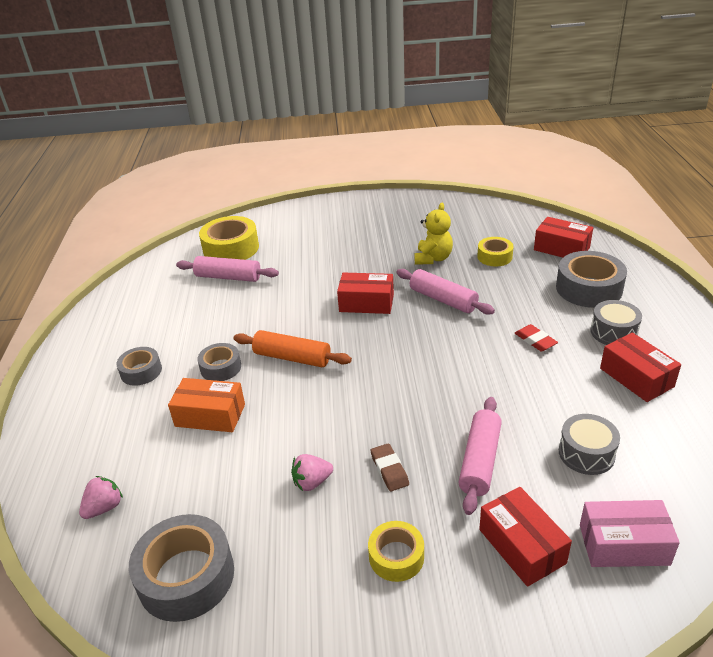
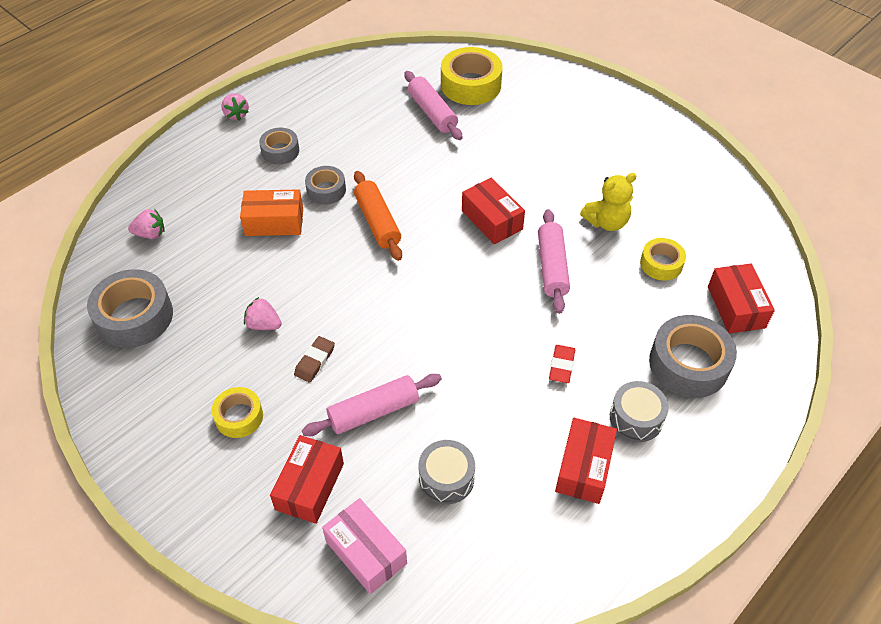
camera: 45 degrees right, 15 degrees up
(60, 376) = (236, 114): none -> pink strawberry
(210, 415) = (274, 222): orange box -> orange box turned 60 degrees counterclockwise

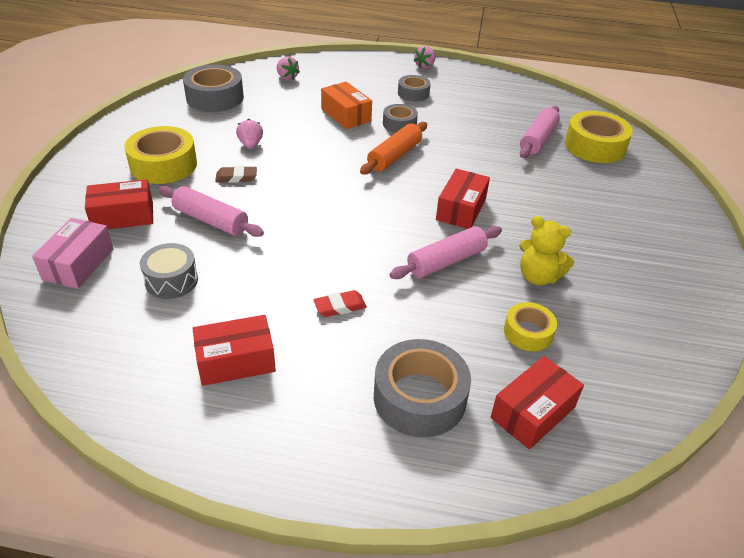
camera: 55 degrees right, 10 degrees down
(239, 417) = (163, 165): yellow tape -> yellow tape, size x1.72
(636, 418) = (319, 379): grey drum -> none

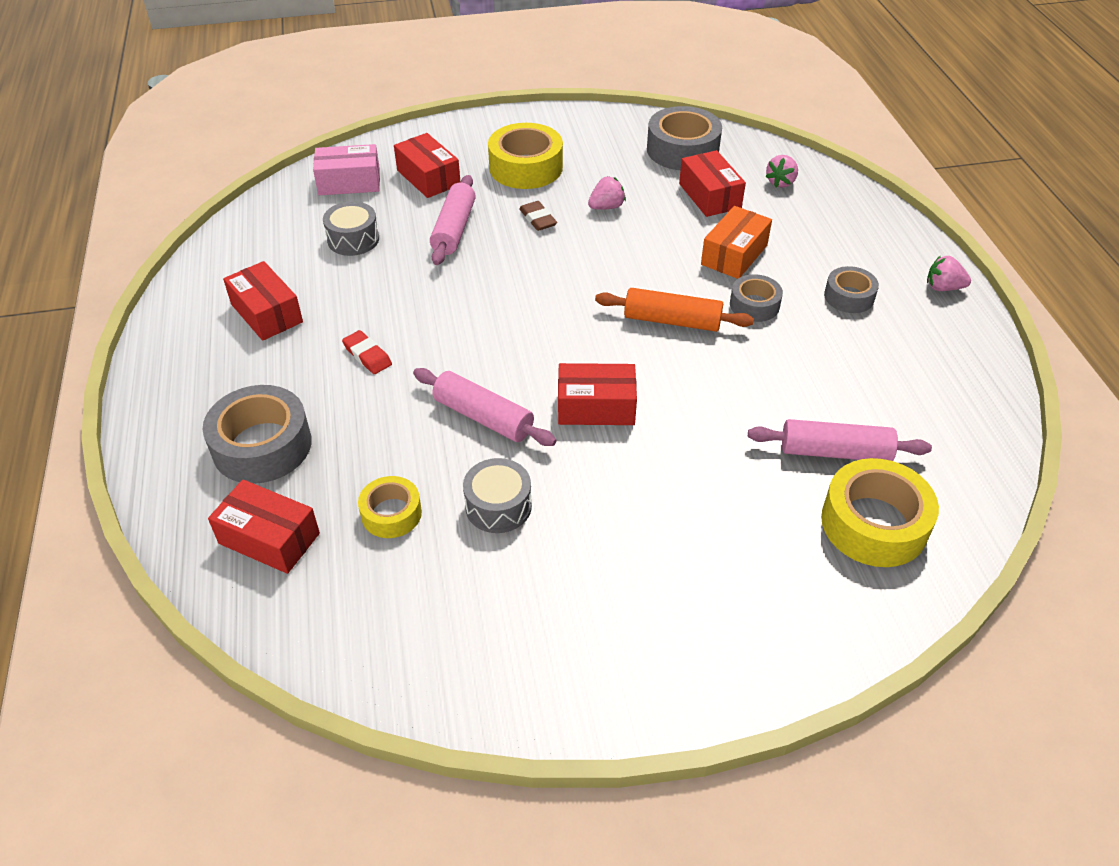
camera: 70 degrees right, 5 degrees up
(277, 104) = (709, 196): none -> red box
(538, 277) = (498, 506): yellow teddy bear -> grey drum

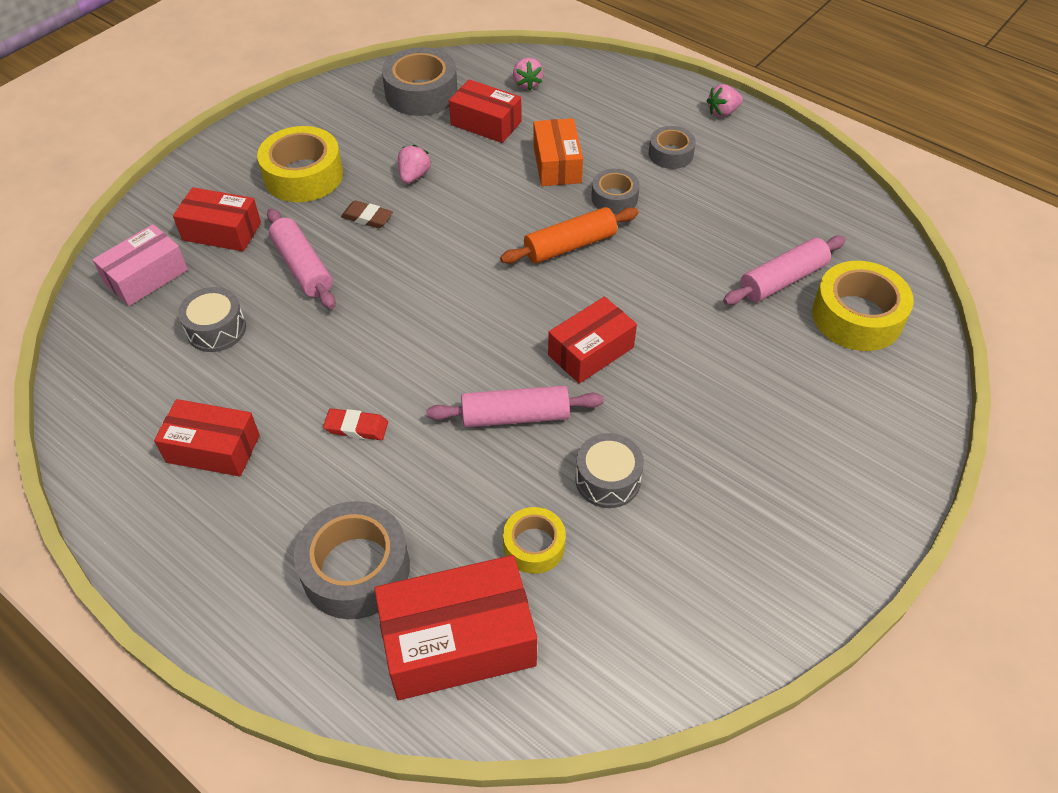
camera: 40 degrees left, 5 degrees up
(269, 538) = (458, 641): red box -> red box, size x1.53

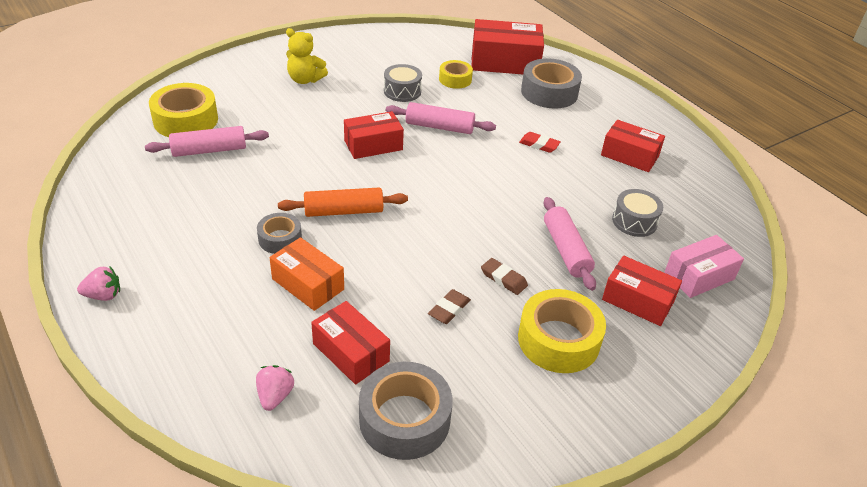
camera: 165 degrees left, 10 degrees down
(414, 176) = (449, 309): pink strawberry -> brown eraser
(557, 164) = (308, 284): orange box -> orange box turned 60 degrees counterclockwise
(670, 154) = (196, 265): grey tape -> none
(773, 454) = (305, 80): none -> yellow teddy bear

